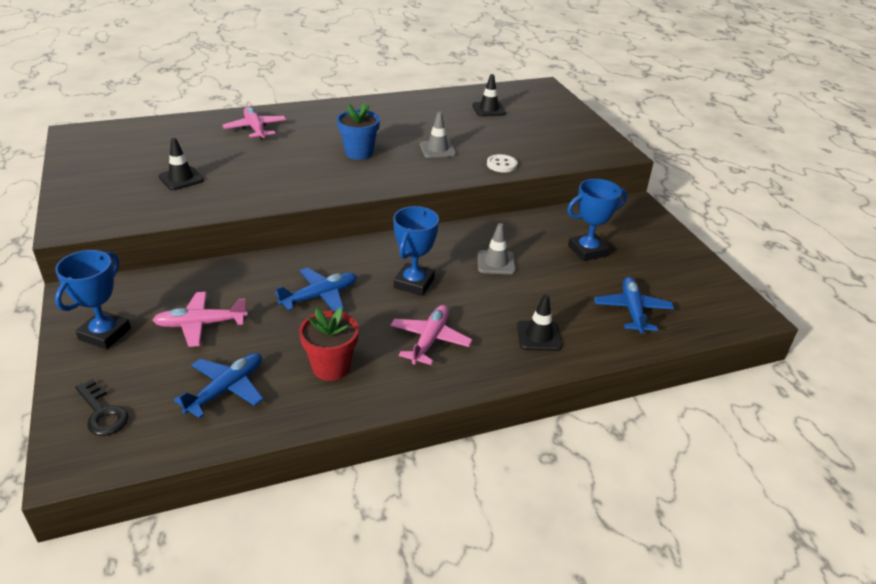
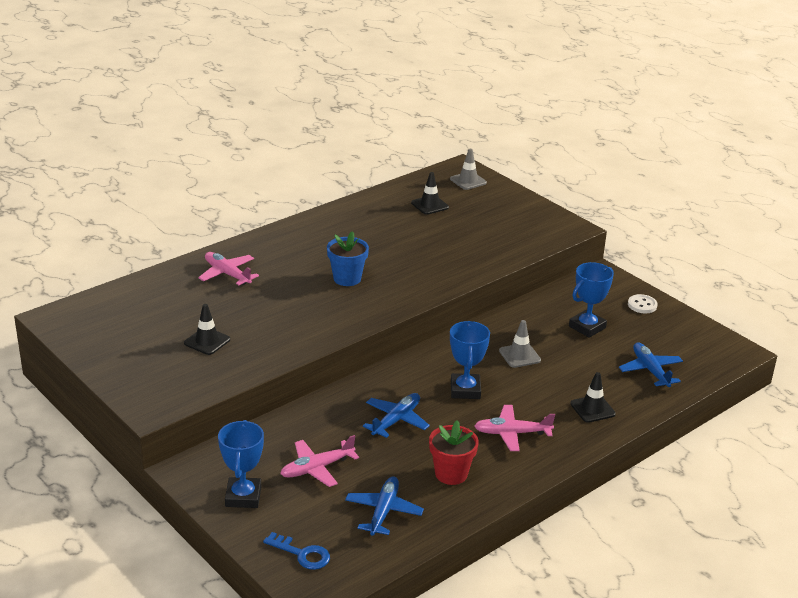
camera: 20 degrees left, 5 degrees down
(102, 413) = (302, 554): black key -> blue key
(430, 340) = (512, 433): pink plane -> pink plane turned 90 degrees counterclockwise
(437, 149) = (415, 259): grey traffic cone -> grey traffic cone (468, 181)
(501, 165) = (482, 263): white button -> white button (642, 305)

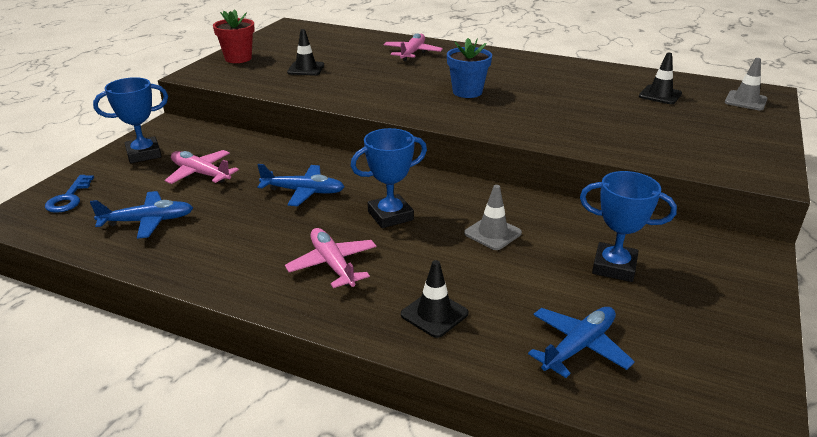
camera: 65 degrees right, 0 degrees up
(451, 474) = (230, 243): red flower pot -> red flower pot (238, 58)
(642, 305) = (732, 301): white button -> none

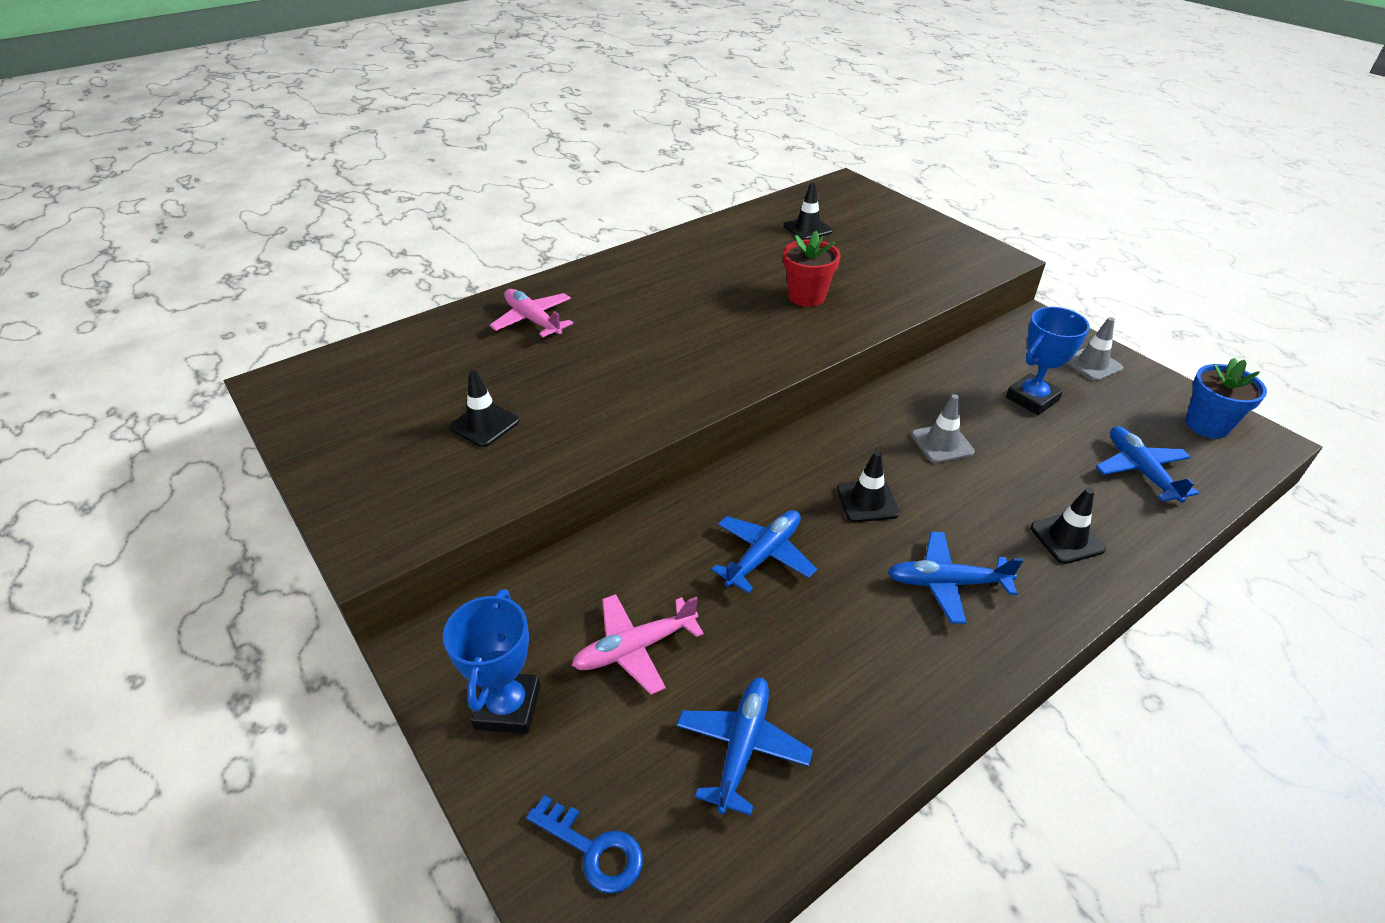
camera: 60 degrees left, 10 degrees up
(238, 58) = (357, 480): red flower pot -> red flower pot (806, 297)
(332, 264) = (946, 583): pink plane -> blue plane
(390, 216) = (867, 501): blue trophy -> black traffic cone
(467, 92) = (696, 327): blue flower pot -> blue flower pot (1207, 425)
(745, 101) = (855, 199): grey traffic cone -> grey traffic cone (1092, 364)

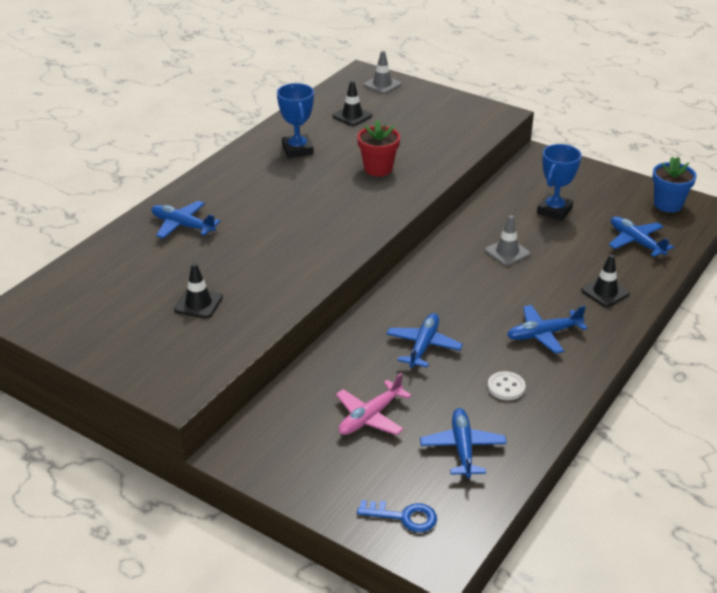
camera: 20 degrees left, 5 degrees down
(508, 707) = (309, 467): blue trophy -> blue trophy (297, 150)
(533, 320) = (182, 225): pink plane -> blue plane
(854, 657) = (506, 387): none -> white button
(867, 501) = (474, 299): black traffic cone -> none
(1092, 364) = (585, 179): grey traffic cone -> grey traffic cone (382, 85)

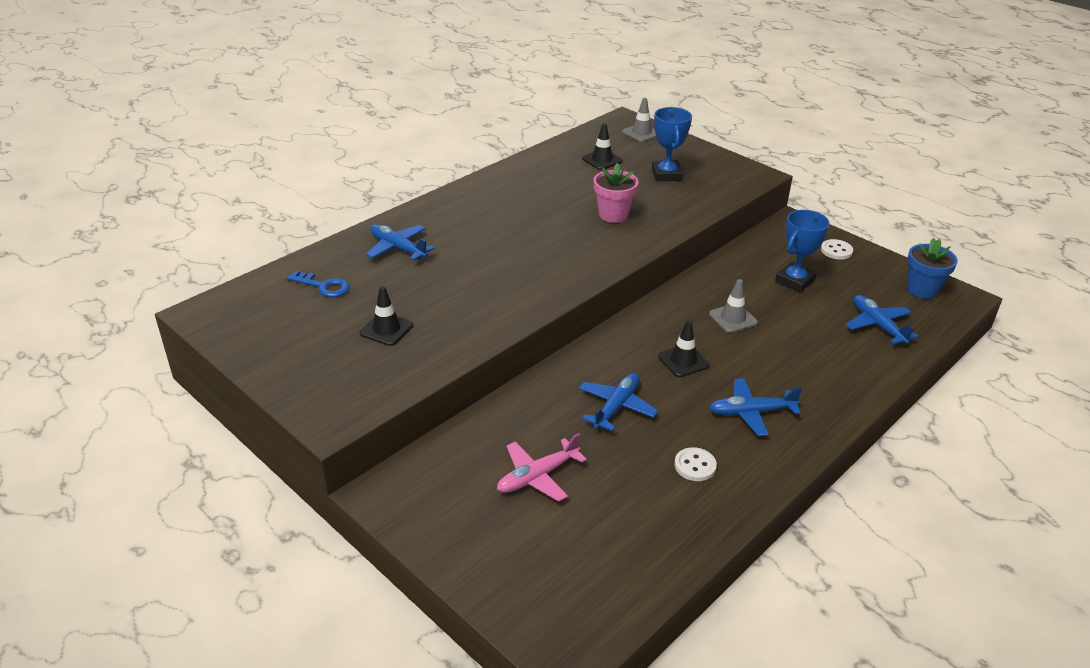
camera: 10 degrees right, 0 degrees up
(297, 150) = (536, 187): blue trophy -> blue trophy (666, 175)
(378, 169) = (613, 215): red flower pot -> pink flower pot
(404, 517) = (542, 597): blue key -> blue key (323, 286)
(462, 448) = (629, 527): blue plane -> none
(585, 178) = (836, 251): none -> white button
(605, 292) = (831, 375): black traffic cone -> black traffic cone (683, 361)

